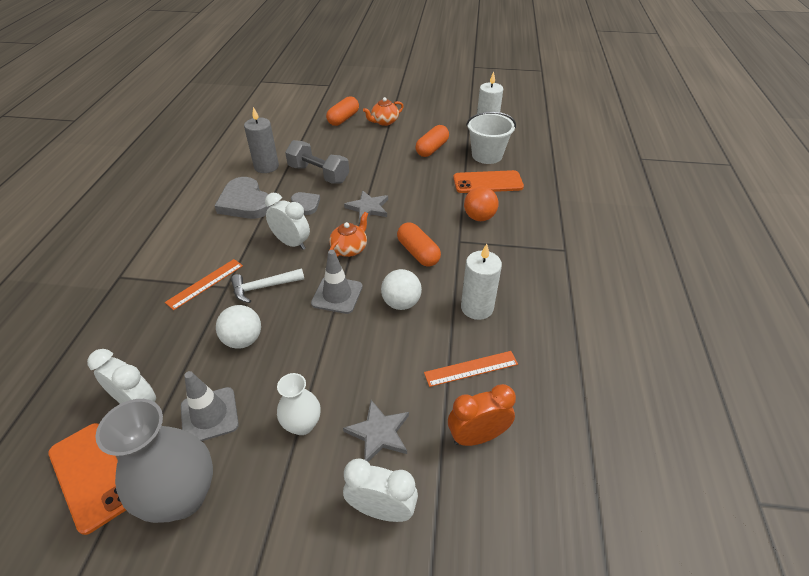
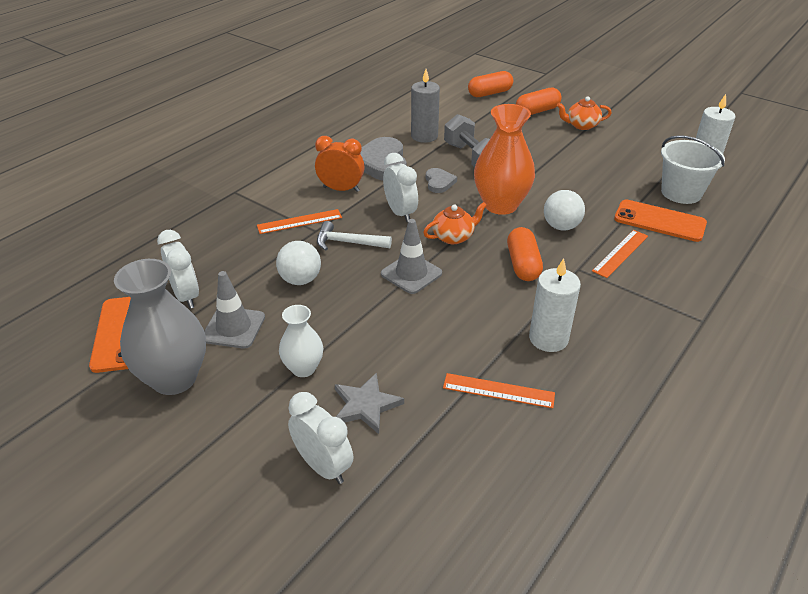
camera: 30 degrees right, 5 degrees down
(368, 208) = (500, 205): grey star -> orange vase
(401, 303) = (470, 304): white ball -> white ball (561, 226)
(432, 149) = (617, 167): orange capsule -> orange capsule (489, 93)
(477, 436) = (458, 451): orange clock -> orange clock (341, 189)
(479, 217) = (620, 253): orange ball -> orange ruler

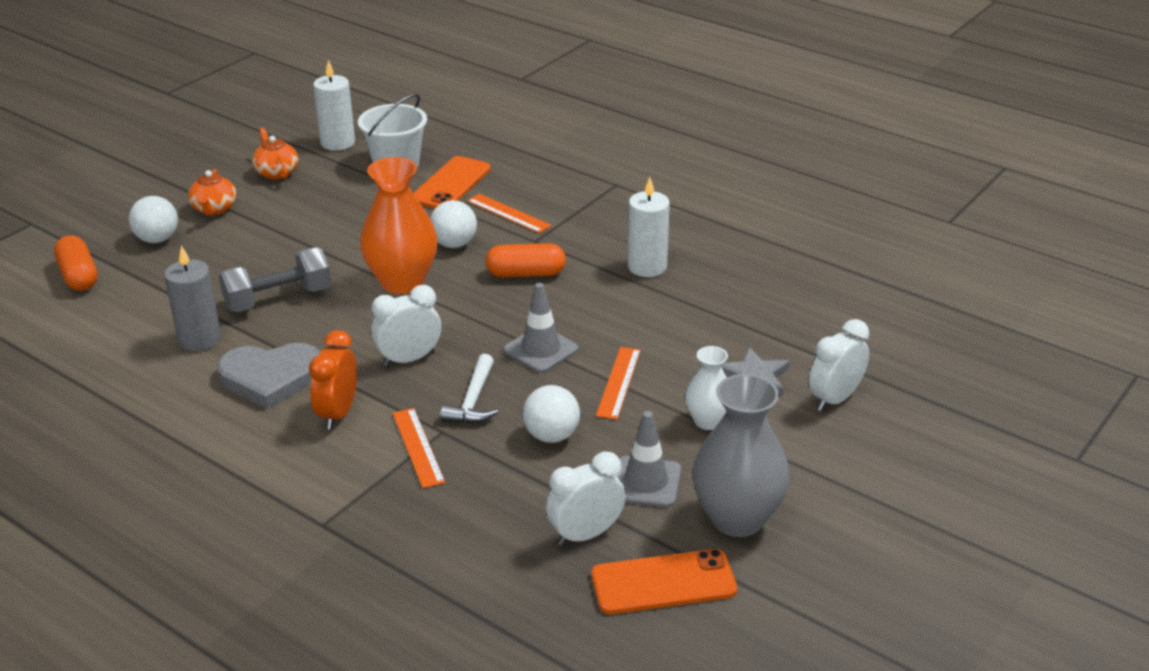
camera: 90 degrees left, 5 degrees down
(439, 182) = (337, 327): grey heart -> none
(453, 237) = (468, 318): orange teapot -> orange teapot (276, 172)
(498, 391) = (722, 299): orange ruler -> orange ruler (618, 382)
(537, 111) = (157, 239): orange capsule -> white ball

